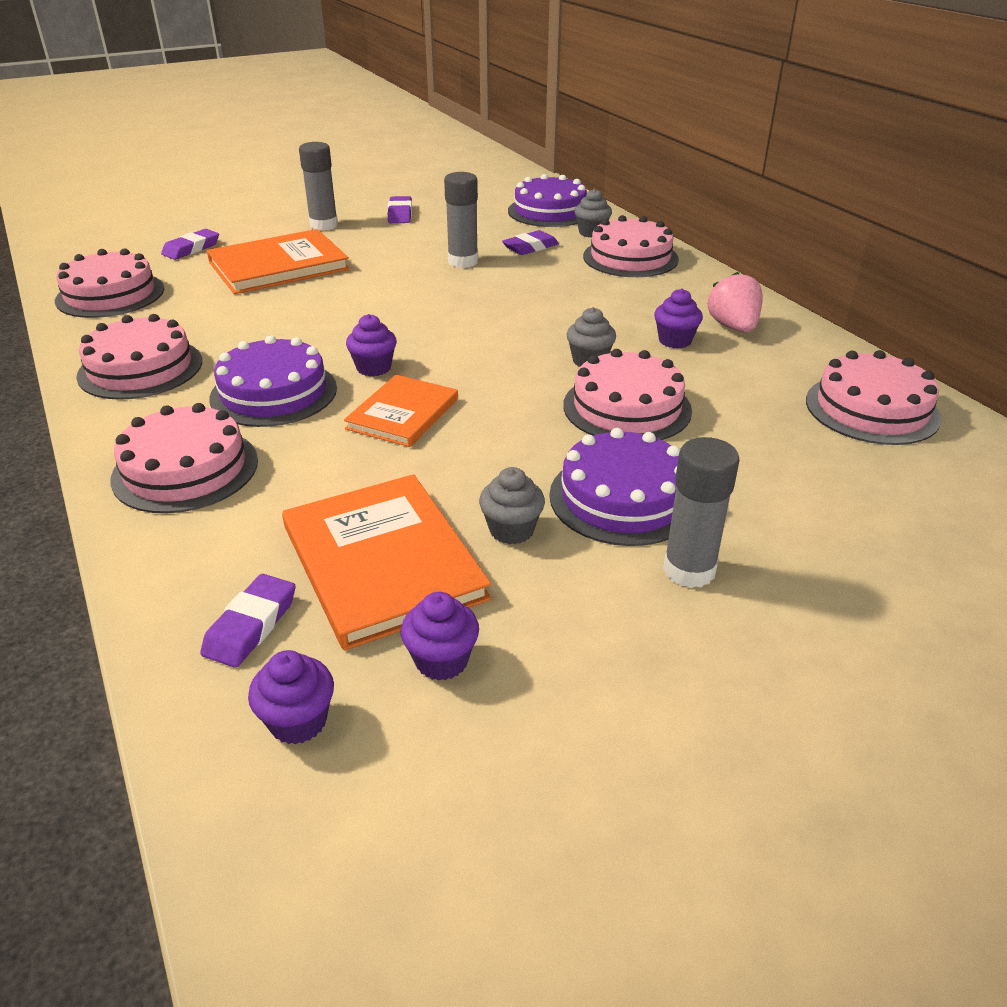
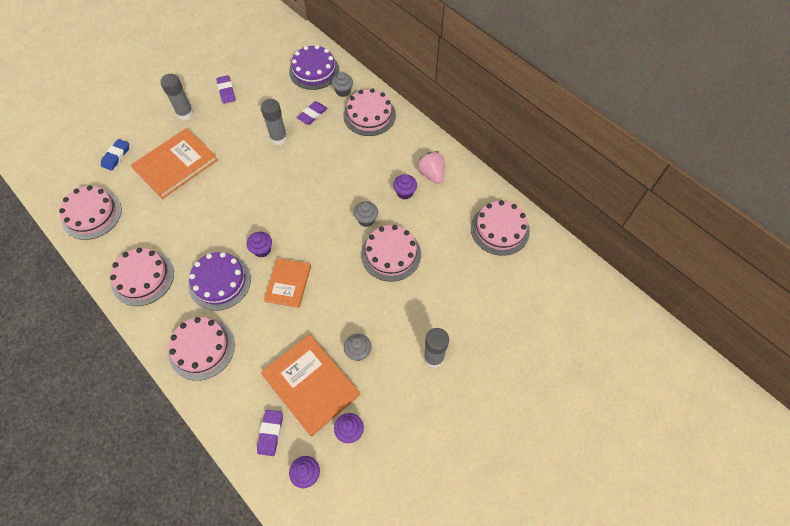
camera: 15 degrees left, 25 degrees up
(191, 248) = (116, 156): purple eraser -> blue eraser
(623, 498) = (400, 319): purple cake -> none

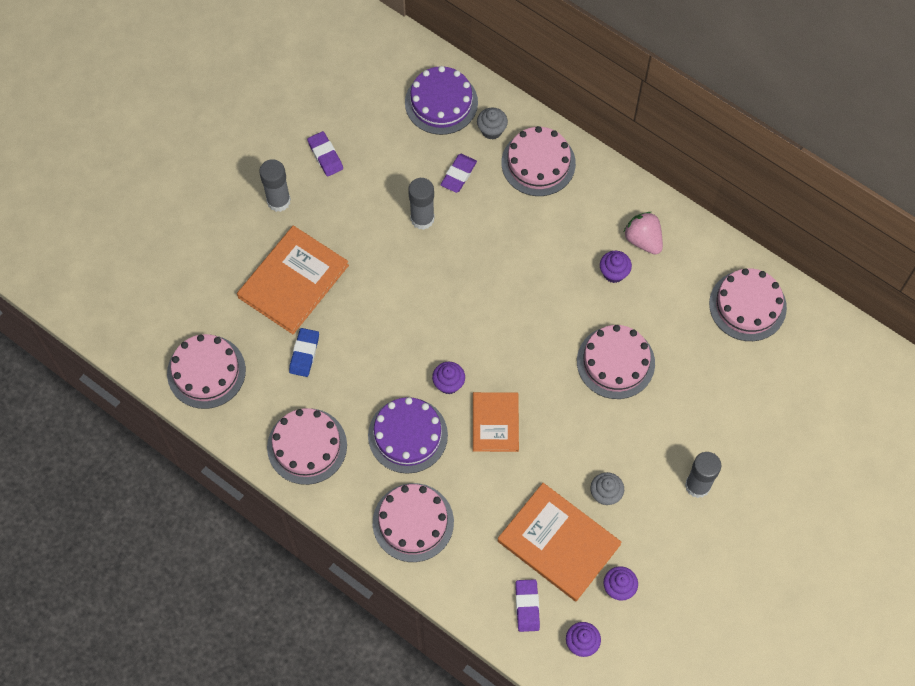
camera: 10 degrees left, 5 degrees up
(116, 156) = (206, 282): blue eraser -> blue eraser (304, 354)
(366, 219) = (572, 320): grey cupcake -> none

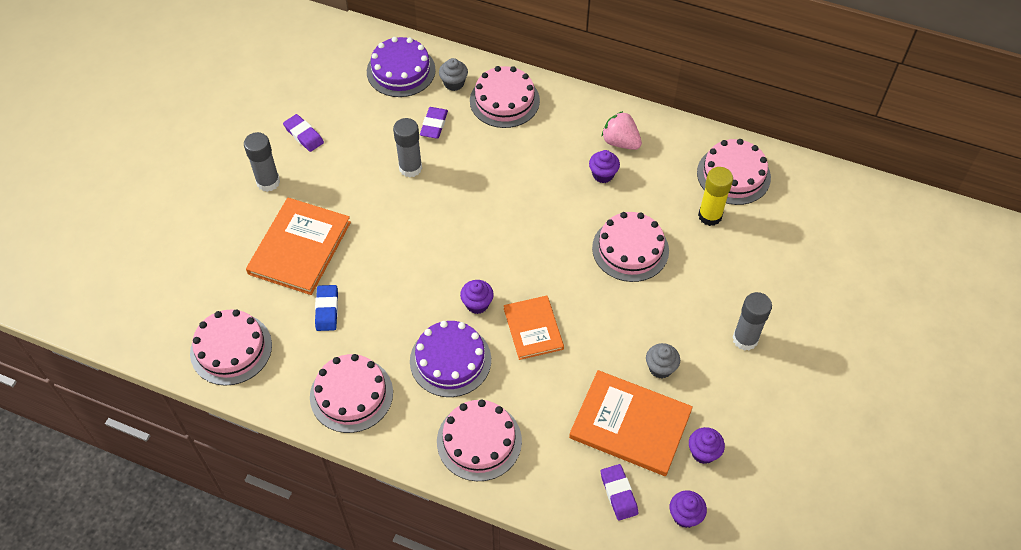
camera: 15 degrees left, 10 degrees down
(707, 345) = (710, 216): none -> yellow glue stick

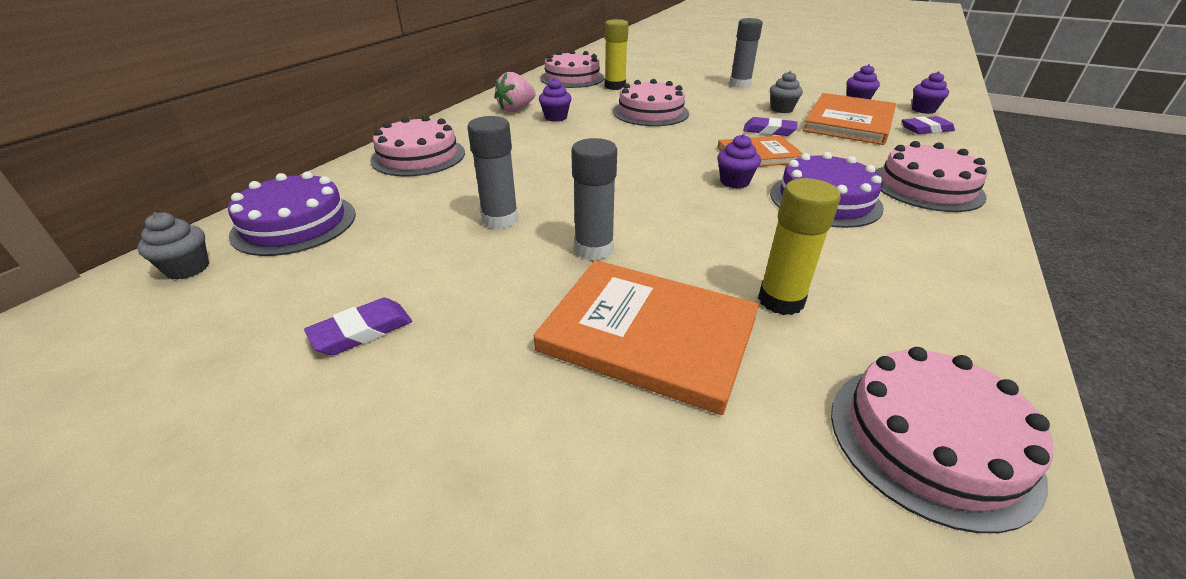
camera: 85 degrees left, 20 degrees down
(268, 182) = (466, 385): grey glue stick -> grey glue stick (594, 249)
(327, 310) = (780, 300): blue eraser -> yellow glue stick
(351, 394) = (930, 276): pink cake -> none
(434, 125) = (428, 200): purple eraser -> purple eraser (769, 130)
(454, 83) = (360, 185): grey cupcake -> grey cupcake (187, 268)

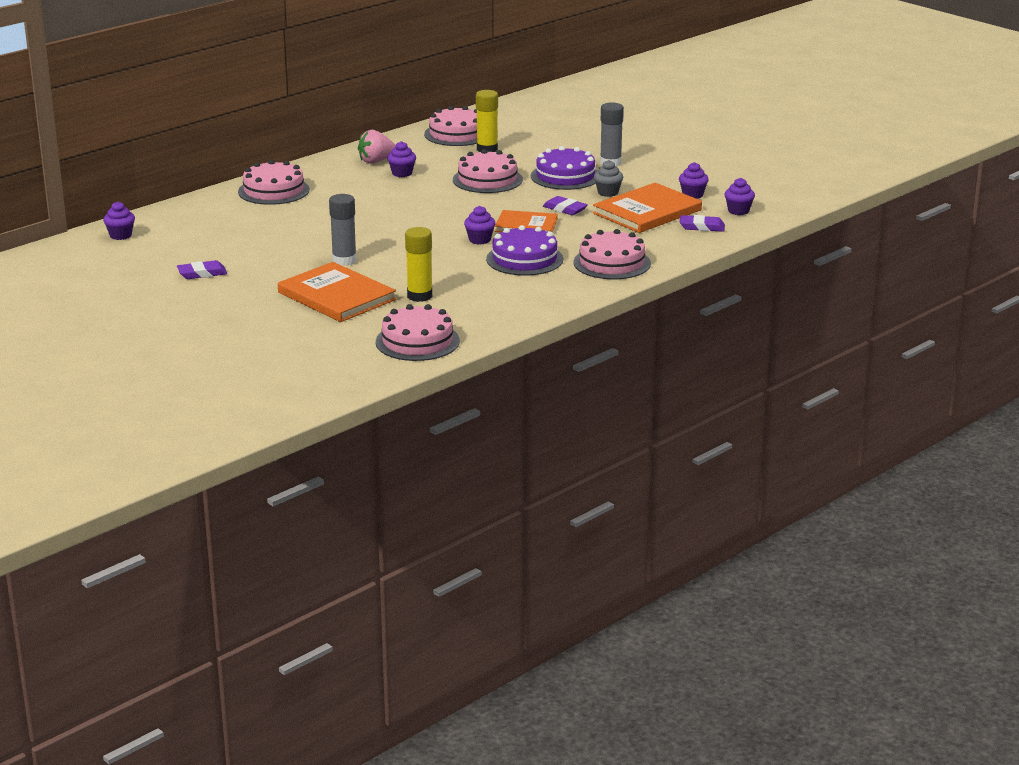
camera: 20 degrees right, 10 degrees down
(187, 268) = (120, 235): grey cupcake -> purple cupcake
(294, 224) = (179, 222): purple cake -> purple cake (565, 176)
(500, 220) = (302, 238): grey glue stick -> none

